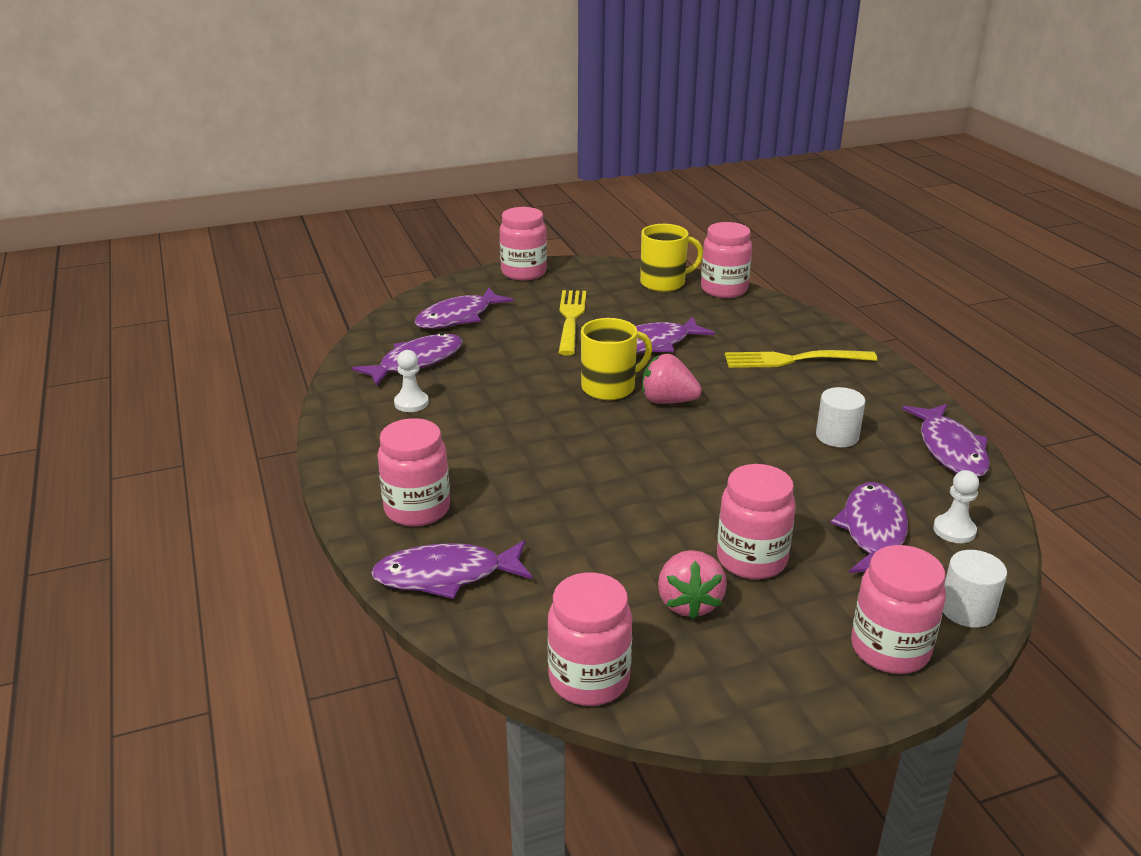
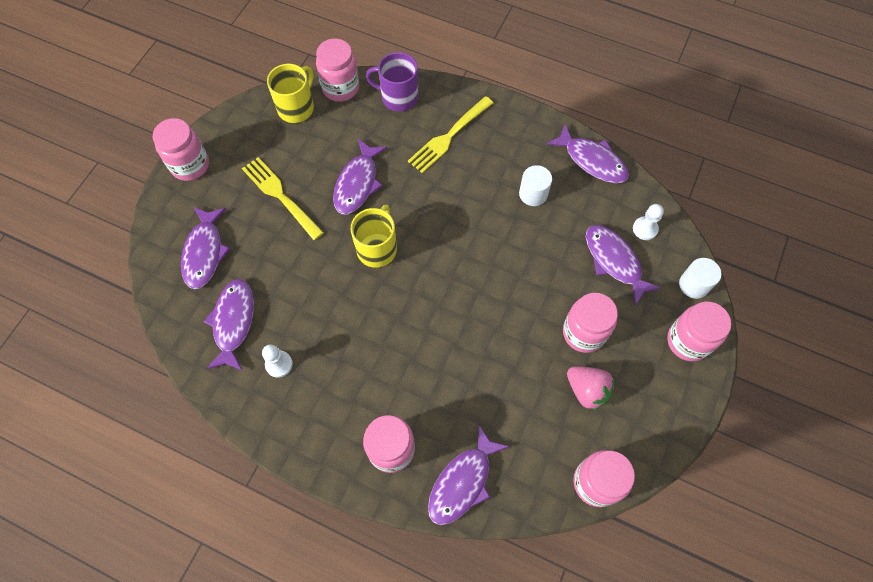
camera: 45 degrees left, 35 degrees up
(667, 401) = (421, 235): pink strawberry -> none
(774, 317) = (398, 97): none -> purple mug

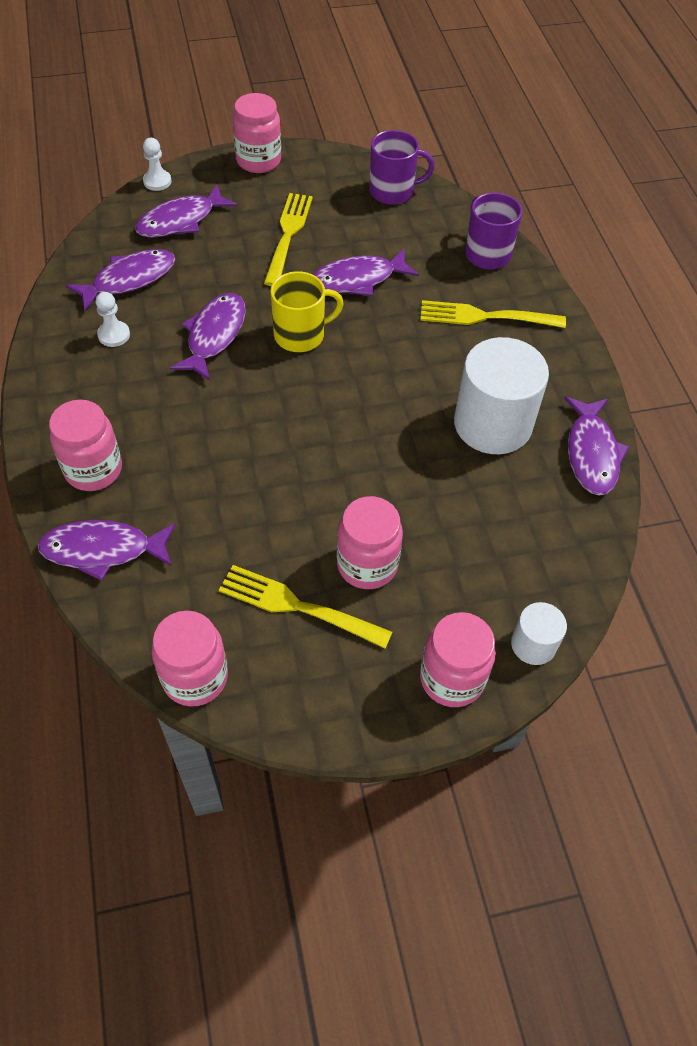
camera: 50 degrees right, 10 degrees down
(296, 108) = (393, 191): yellow mug -> purple mug
(341, 88) = (449, 208): pink jar -> none
(533, 194) = (492, 424): white cylinder -> white cylinder, size x2.00
(587, 390) = (299, 606): pink strawberry -> yellow fork
(614, 261) = (484, 545): purple fish -> purple fish (214, 335)
(645, 229) = (557, 553): white pawn -> white pawn (157, 181)

